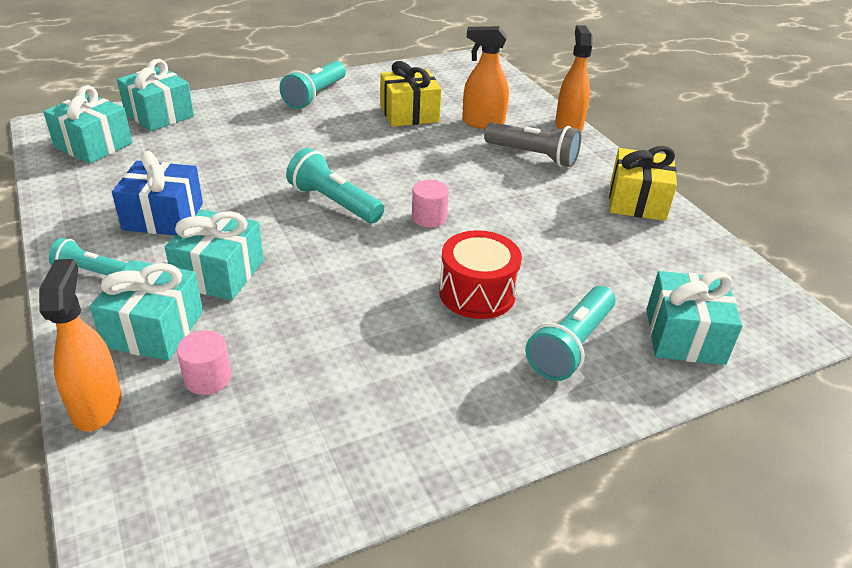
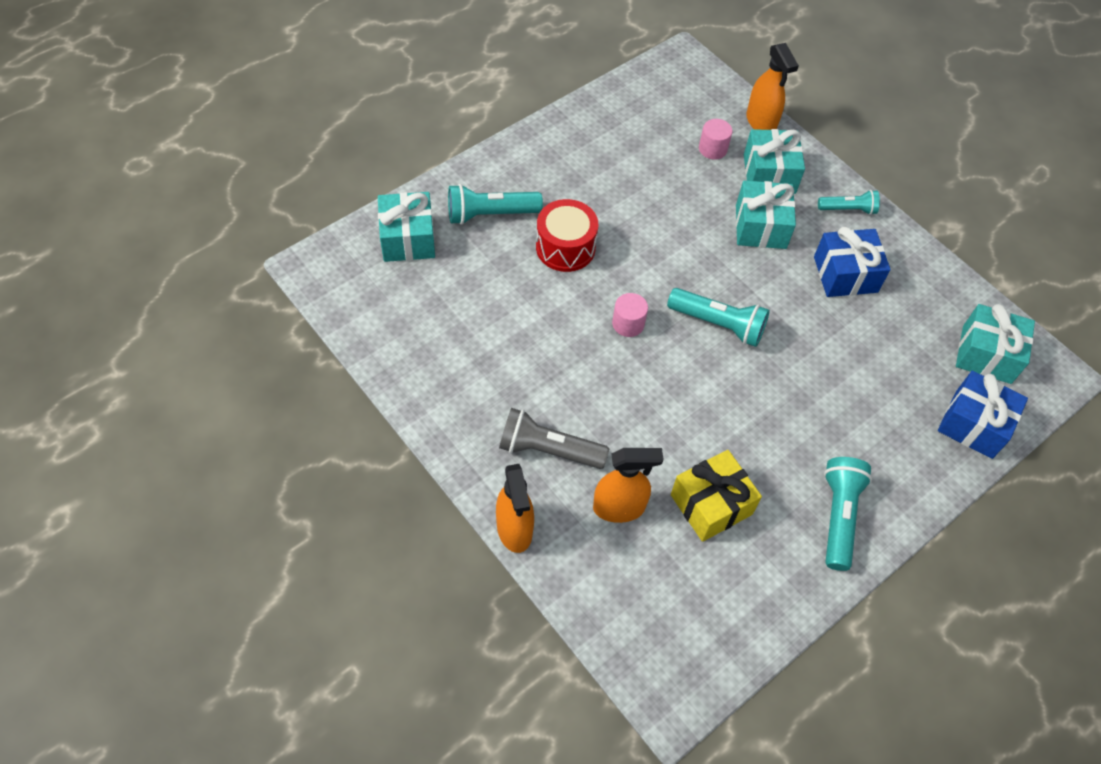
camera: 165 degrees right, 20 degrees up
(159, 115) = (973, 424): turquoise gift -> blue gift
(571, 346) = (490, 214): turquoise flashlight -> turquoise flashlight turned 120 degrees counterclockwise
(637, 201) = (435, 394): yellow gift -> none

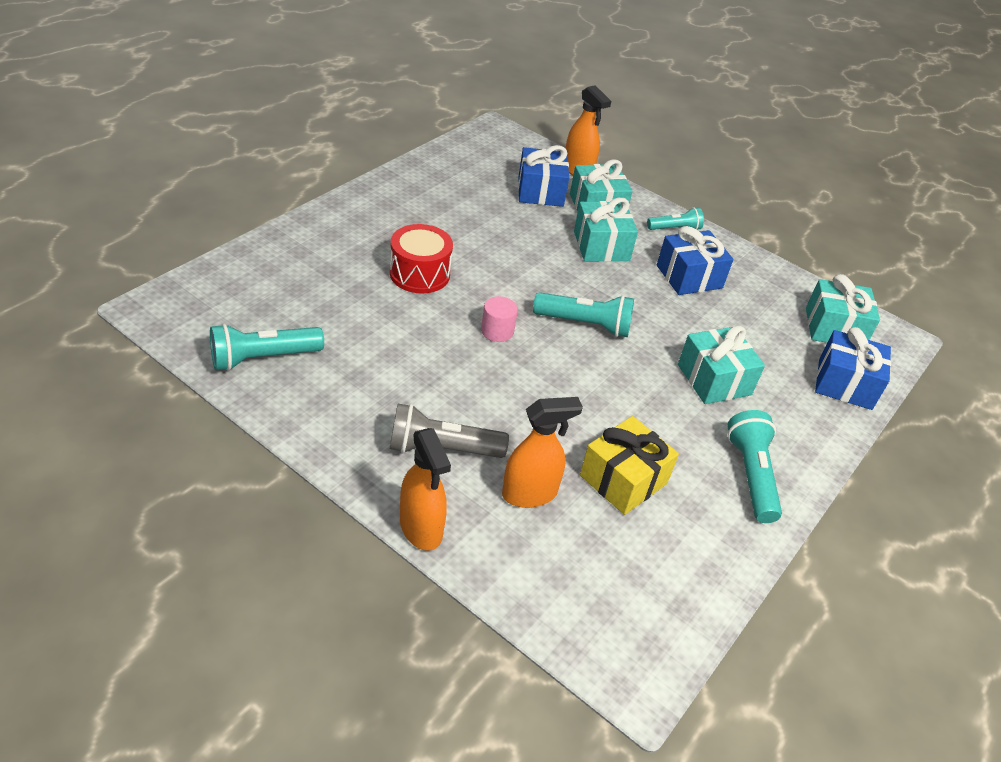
camera: 15 degrees left, 15 degrees down
(408, 239) = (255, 277): turquoise gift -> turquoise gift (714, 379)
(490, 214) = (338, 252): turquoise flashlight -> turquoise flashlight (263, 358)
(712, 149) = (540, 191): pink cylinder -> blue gift

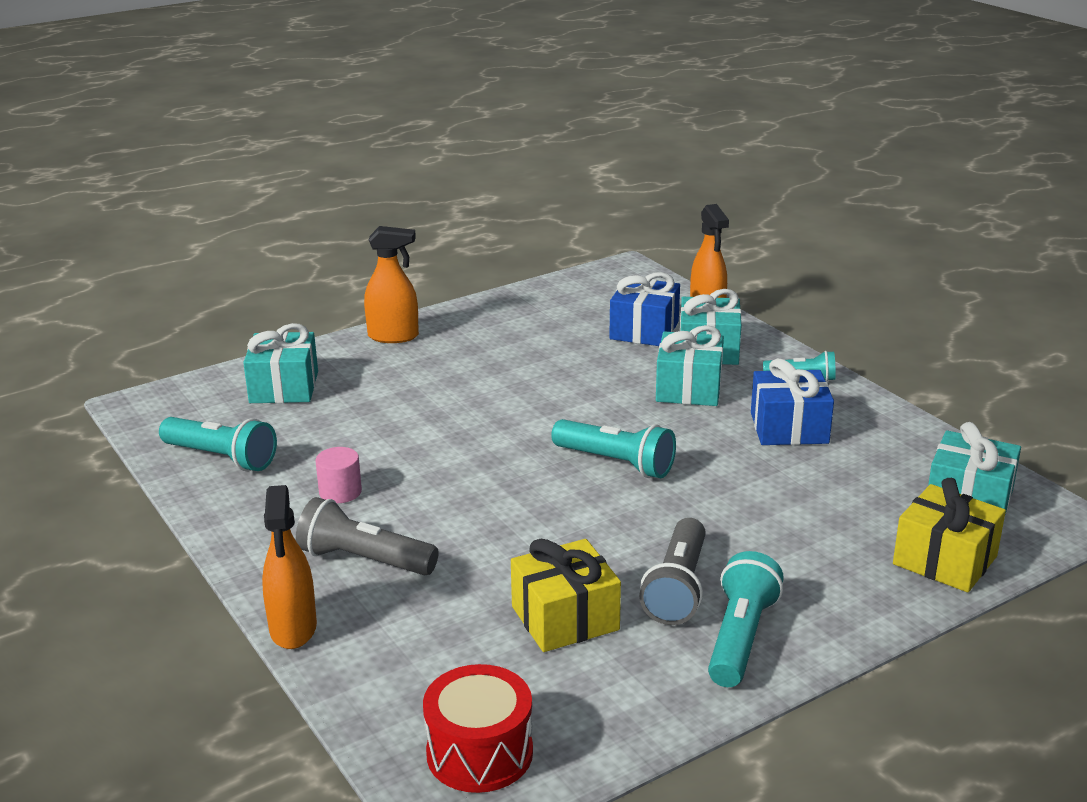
camera: 25 degrees right, 15 degrees down
(263, 358) = (222, 458): turquoise flashlight -> turquoise flashlight turned 150 degrees counterclockwise
(419, 274) = (444, 398): red drum -> red drum (479, 753)
(497, 331) = (501, 459): pink cylinder -> pink cylinder (340, 492)
(530, 494) = (439, 615): orange spray bottle -> orange spray bottle (393, 336)
(687, 437) = (678, 588): none -> grey flashlight
(714, 379) = (754, 535): turquoise gift -> turquoise gift (284, 387)
(845, 384) = (944, 560): blue gift -> yellow gift

